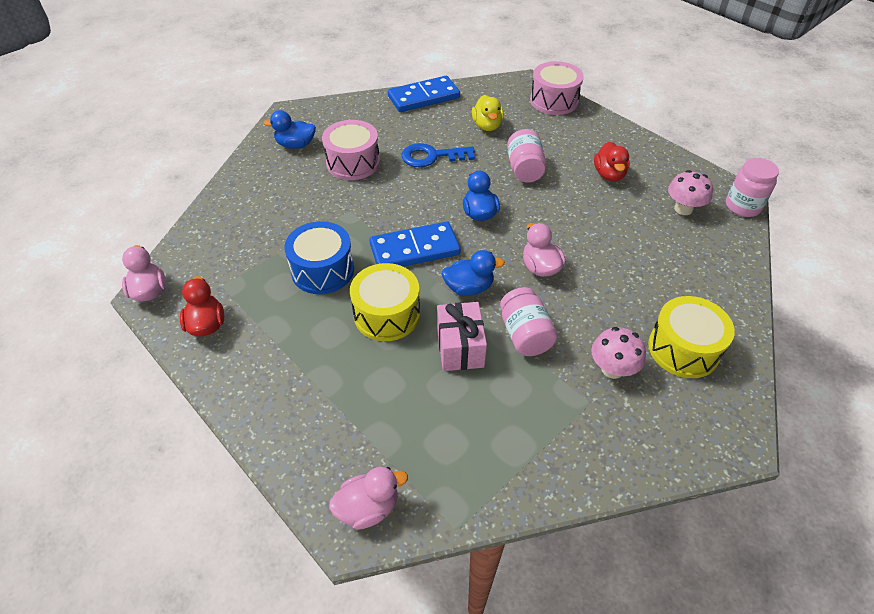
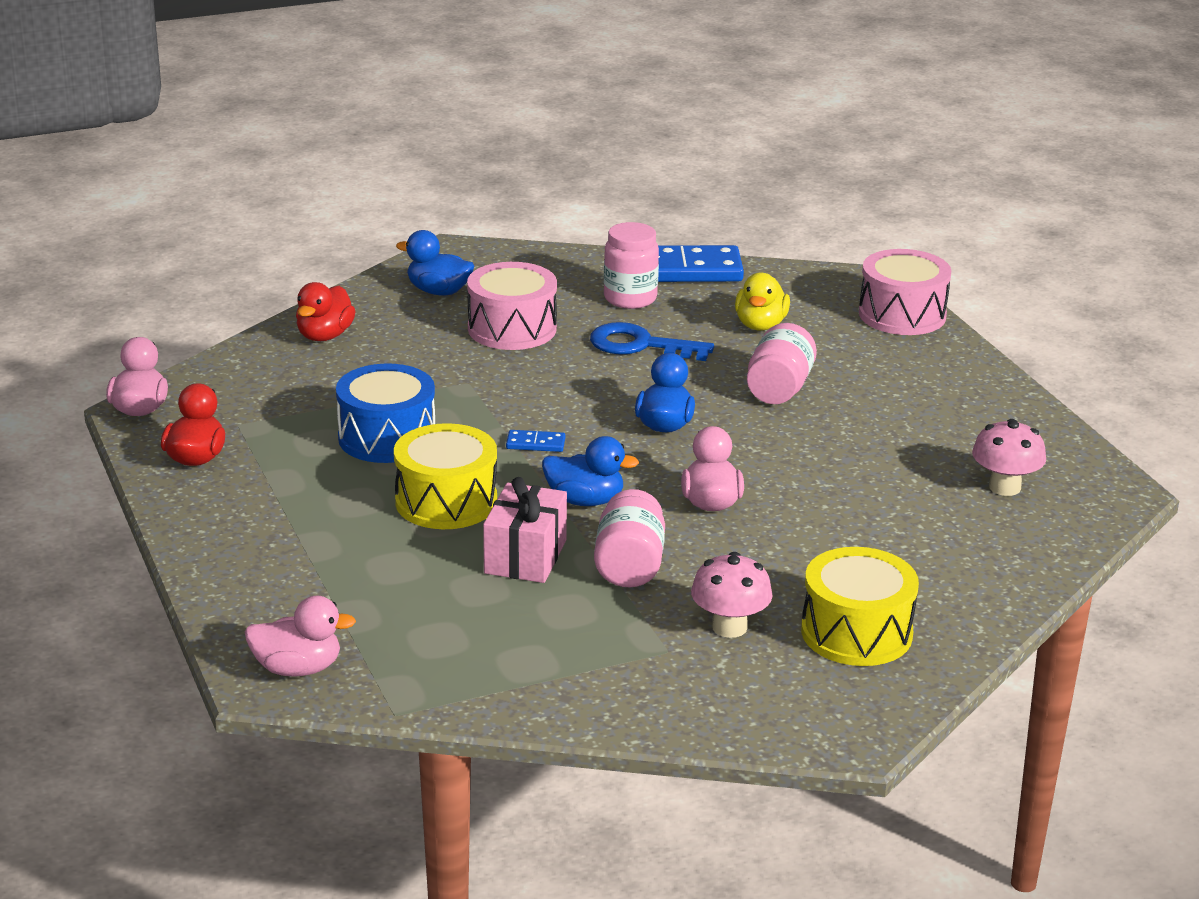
camera: 20 degrees right, 20 degrees down
(414, 249) = (535, 444): blue domino -> blue domino, size x0.43
(609, 175) = (915, 423): red duck -> red duck (324, 336)
(742, 206) = (1111, 505): pink jar -> pink jar (630, 298)

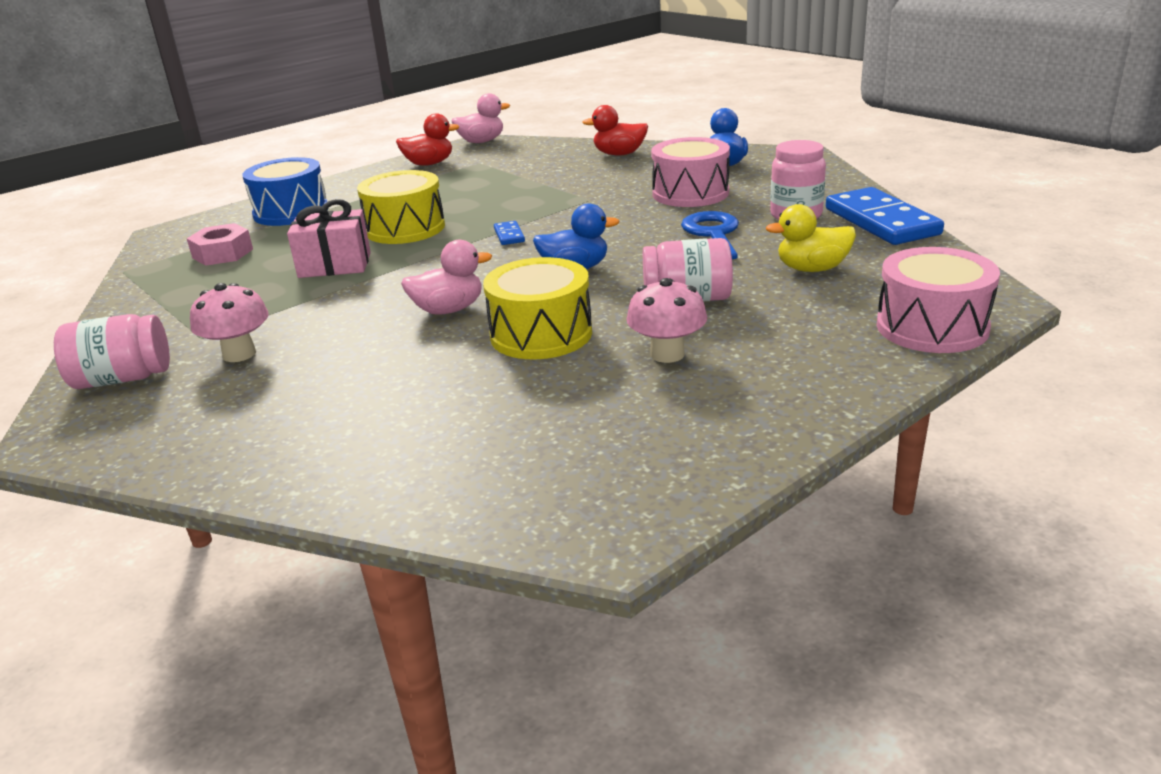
camera: 75 degrees right, 0 degrees up
(298, 668) = (179, 237): pink duck -> none
(387, 437) = (487, 196): blue drum -> blue drum (291, 212)
(406, 634) = (222, 253): none -> pink nut
(585, 500) = (428, 267): blue duck -> none
(629, 565) = (332, 300): pink jar -> pink jar (123, 379)
(856, 633) = (233, 412): yellow drum -> yellow drum (541, 334)
(1004, 487) = (566, 450): pink mushroom -> pink mushroom (667, 354)

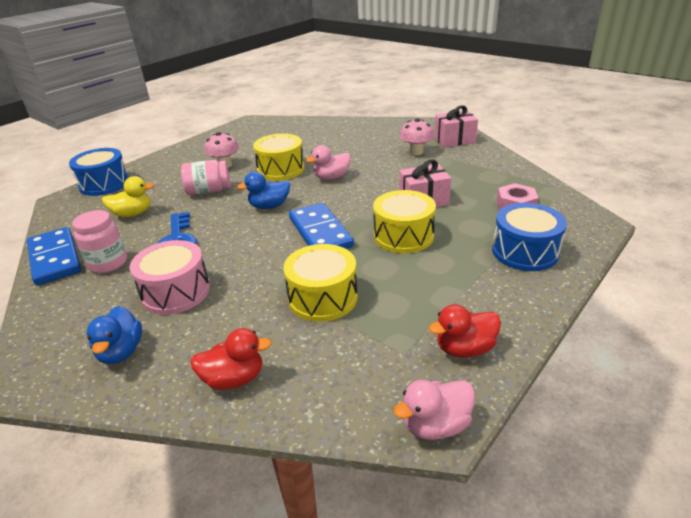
camera: 170 degrees right, 5 degrees up
(123, 379) = (454, 140): pink jar -> pink gift
(509, 235) = (320, 232): blue domino -> blue domino, size x2.35
(531, 187) = (323, 297): none -> yellow drum
(932, 327) = (104, 184): pink drum -> blue drum

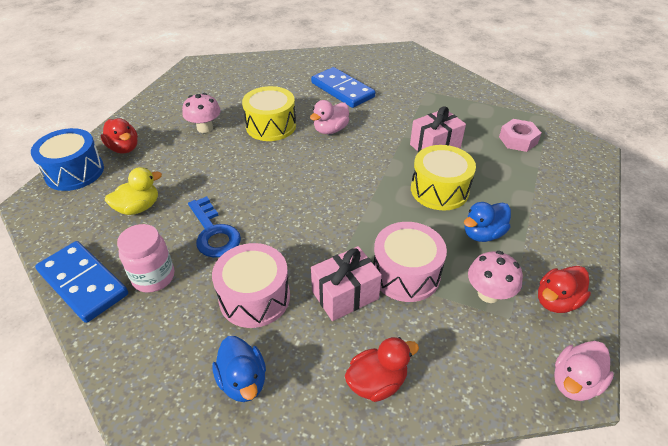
camera: 20 degrees left, 10 degrees up
(152, 172) = (124, 148): none -> red duck
(209, 191) = (208, 164): pink jar -> none
(269, 206) = (287, 175): blue duck -> blue duck (483, 234)
(320, 232) = (358, 199): blue domino -> blue domino (342, 90)
(323, 297) = (406, 274): yellow drum -> pink drum
(416, 152) = (395, 88): pink mushroom -> pink mushroom (488, 294)
(454, 140) = (424, 70): pink gift -> pink gift (345, 295)
(525, 252) = (551, 190): blue drum -> none

